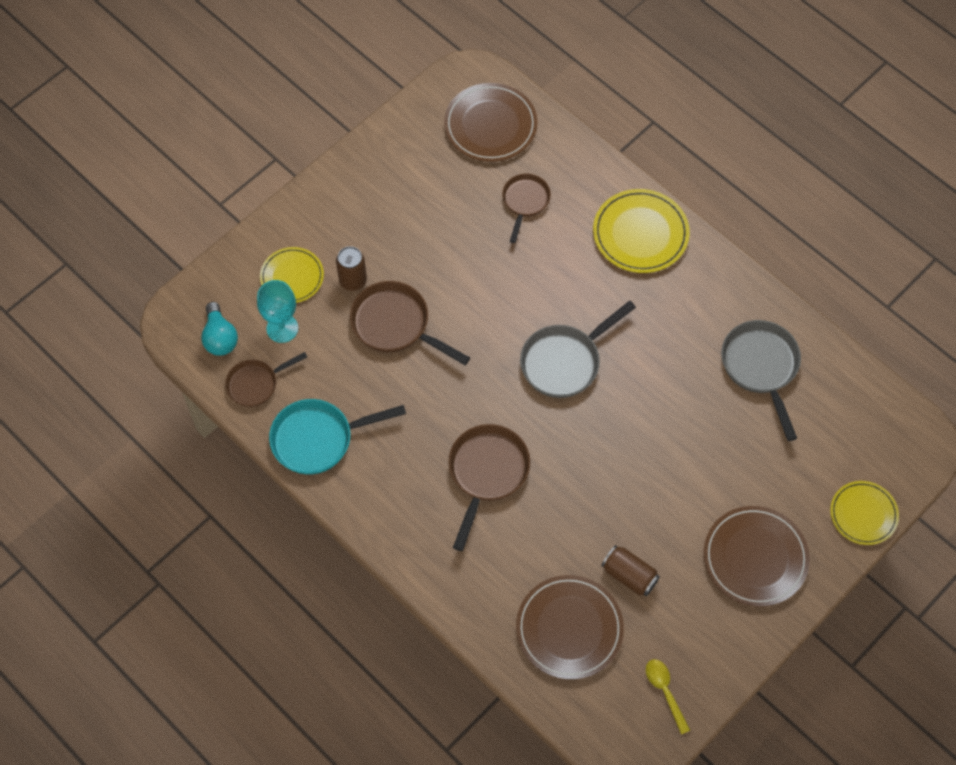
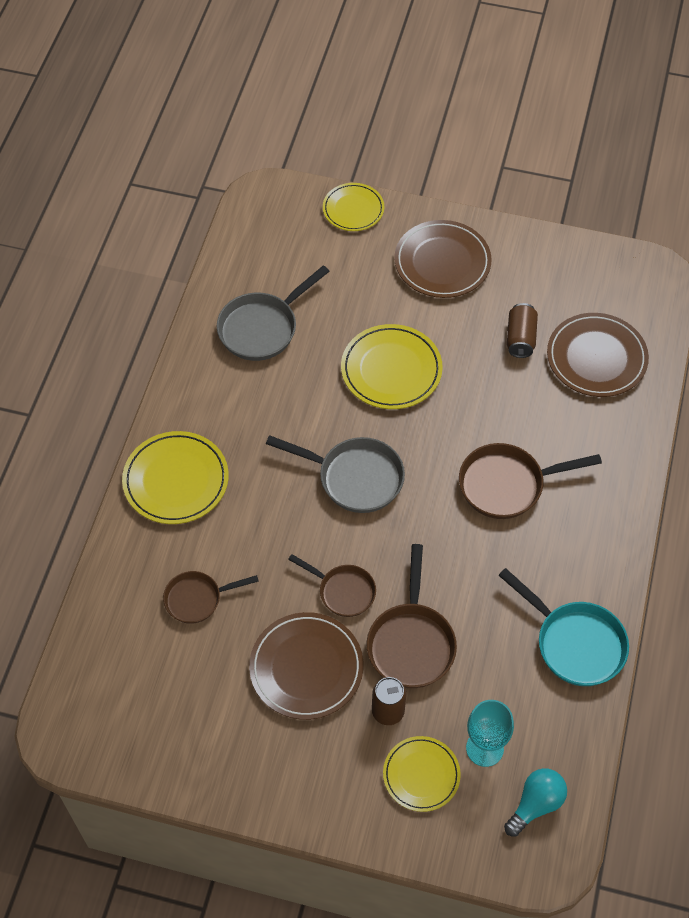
camera: 120 degrees left, 5 degrees down
(256, 384) = (560, 736): brown pan -> brown pan (343, 591)
(490, 125) = (118, 681): brown plate -> brown plate (306, 668)
(656, 447) = (391, 370): none -> yellow plate
(665, 691) = (595, 274): yellow spoon -> none

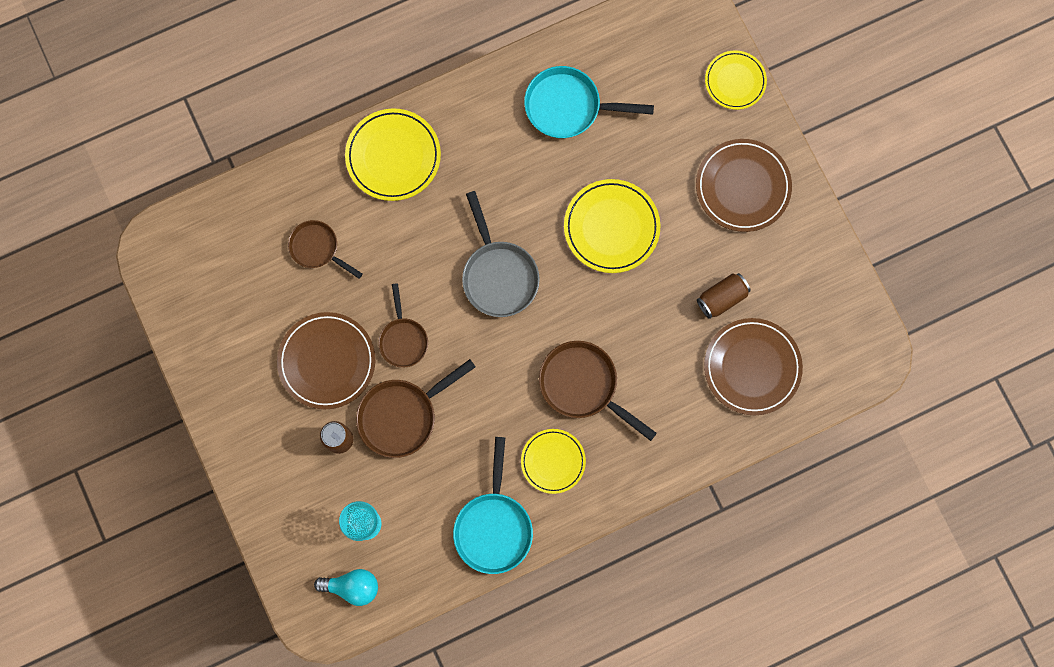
camera: 50 degrees right, 20 degrees up
(262, 328) = (568, 106): grey pan -> turquoise pan
(421, 775) = (313, 496): yellow plate -> yellow plate (553, 461)

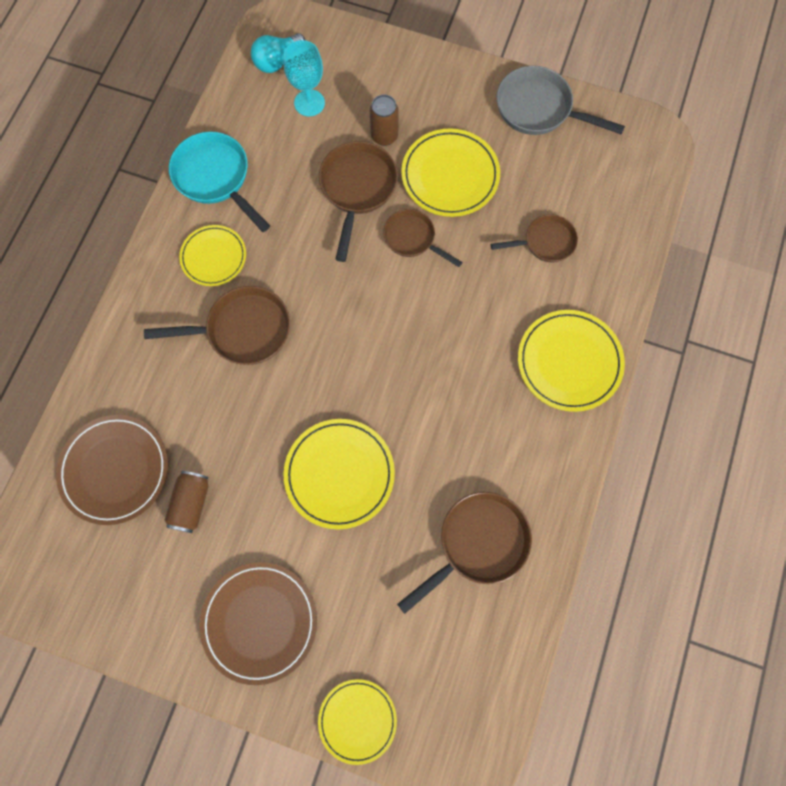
camera: 135 degrees right, 5 degrees down
(327, 361) = (450, 175): brown plate -> yellow plate
(498, 275) = (391, 350): grey pan -> grey pan (538, 109)
(568, 106) = (478, 543): turquoise pan -> brown pan

